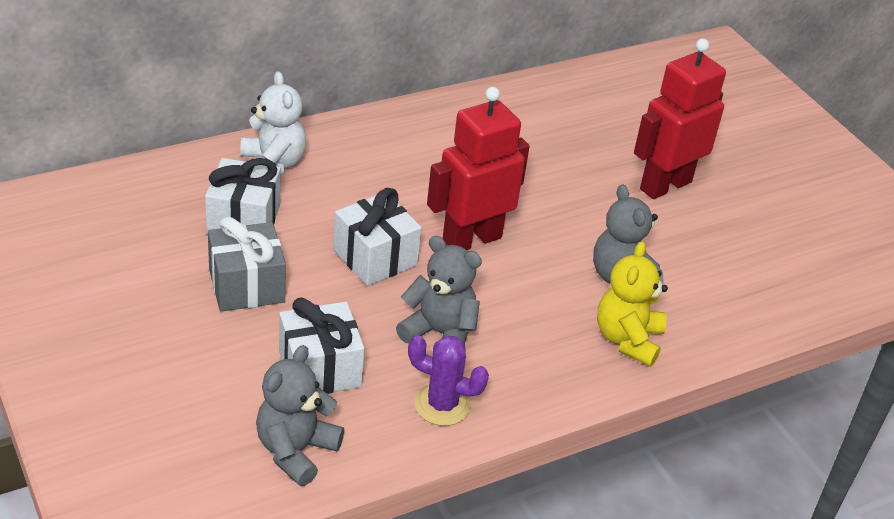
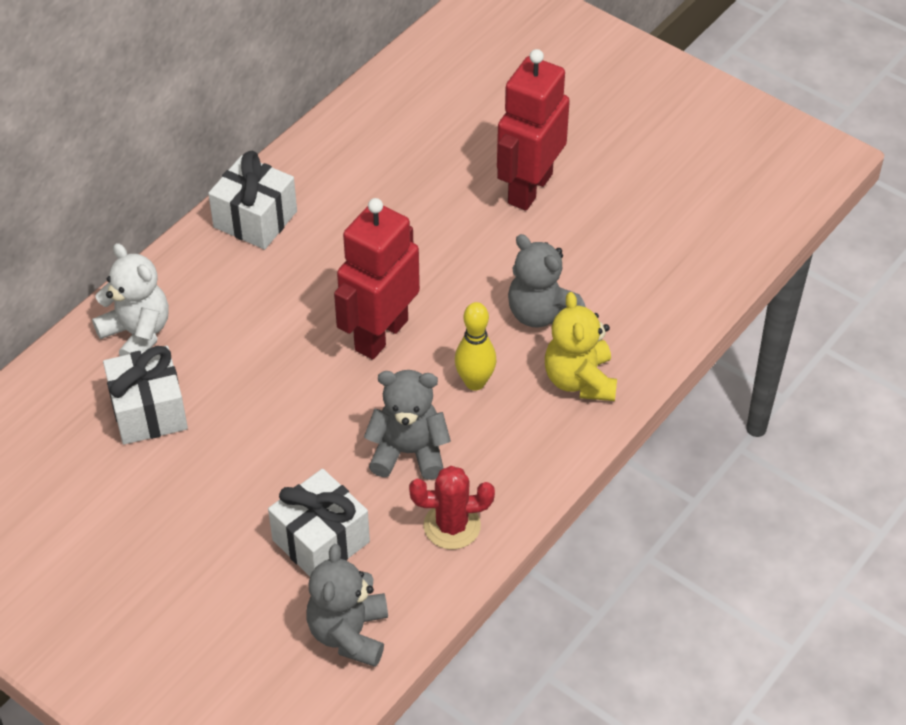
camera: 20 degrees left, 10 degrees up
(246, 286) = (198, 484): grey gift -> none
(375, 257) = (301, 396): white gift -> white gift (255, 219)
(442, 405) = (452, 526): purple cactus -> red cactus
(531, 305) = (475, 382): none -> yellow bowling pin

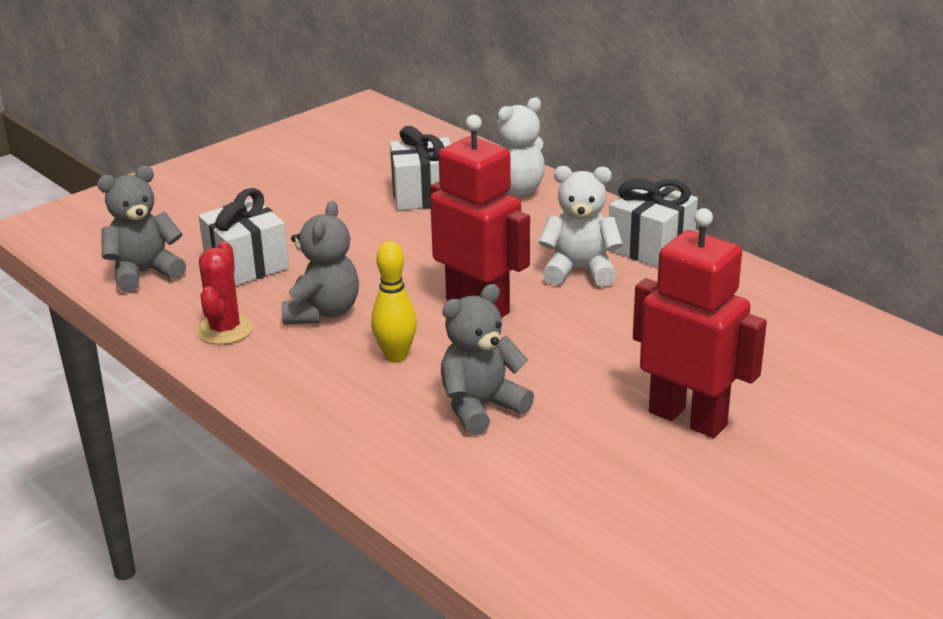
camera: 100 degrees right, 20 degrees down
(306, 267) = (580, 271): none -> white teddy bear
(349, 633) = (144, 273): grey teddy bear -> grey teddy bear turned 45 degrees counterclockwise
(580, 380) = (373, 424): yellow teddy bear -> none

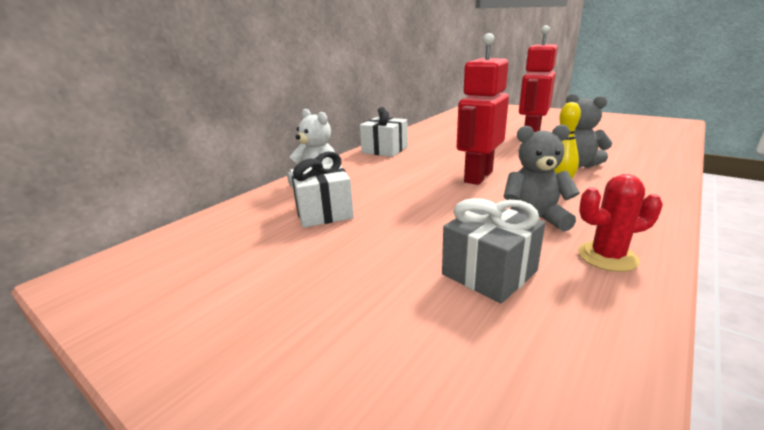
camera: 100 degrees left, 5 degrees down
(144, 273) = (566, 349): grey teddy bear -> none
(246, 264) = (489, 273): white gift -> grey gift
(580, 271) = (419, 160): white teddy bear -> none

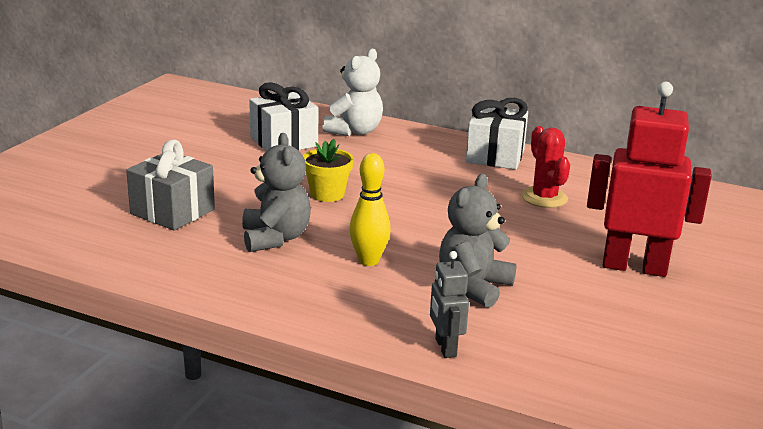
camera: 75 degrees right, 0 degrees up
(443, 198) = (327, 194): none -> yellow flower pot
(478, 176) = (402, 214): red robot -> none
(607, 257) = (197, 265): red cactus -> red cactus (544, 198)
(659, 175) = (445, 348): none -> grey robot

